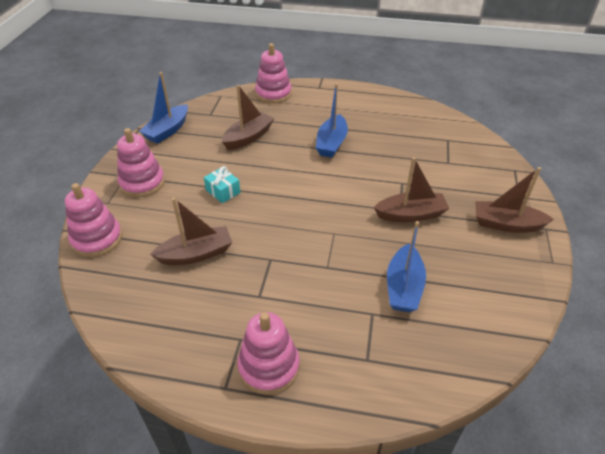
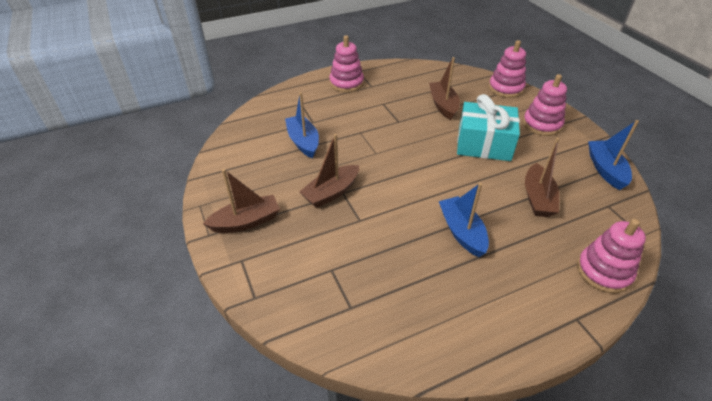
camera: 145 degrees right, 0 degrees up
(196, 254) = (443, 105): brown boat -> brown boat turned 135 degrees clockwise
(223, 191) = (484, 144): turquoise gift -> turquoise gift, size x2.14

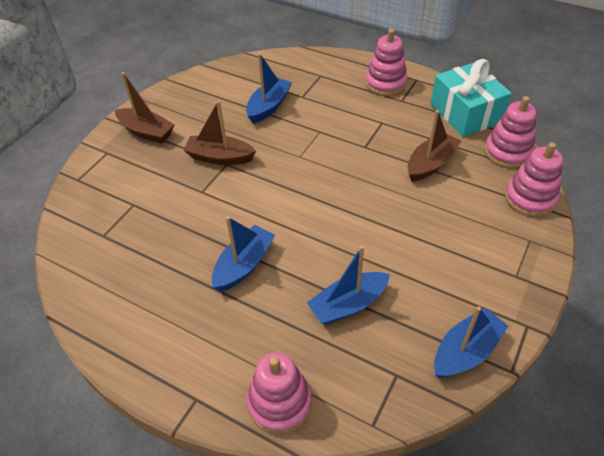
camera: 55 degrees right, 5 degrees up
(484, 144) = (396, 225): turquoise gift -> turquoise gift (465, 113)
(537, 198) = (348, 304): brown boat -> blue boat
(542, 124) = (492, 259): pink stacking toy -> pink stacking toy (507, 152)

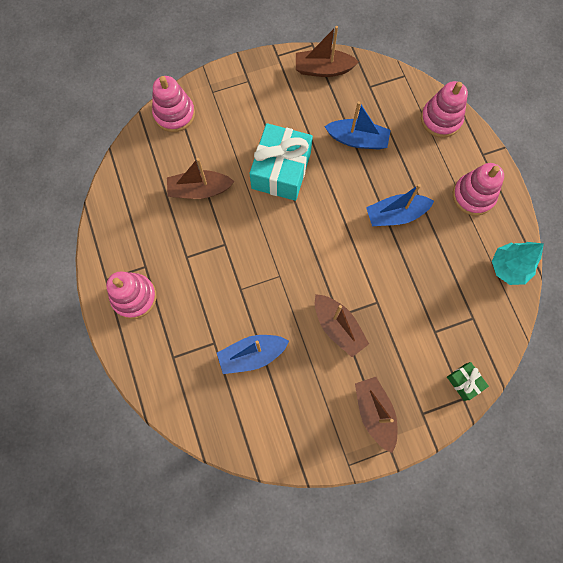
camera: 140 degrees left, 25 degrees up
(83, 189) = (464, 382): none -> green gift
(90, 299) = (508, 267): none -> turquoise tree
(465, 113) = (118, 211): turquoise gift -> turquoise gift (281, 170)
(465, 351) = (323, 69): blue boat -> brown boat
(507, 152) = (139, 155): pink stacking toy -> pink stacking toy (473, 196)

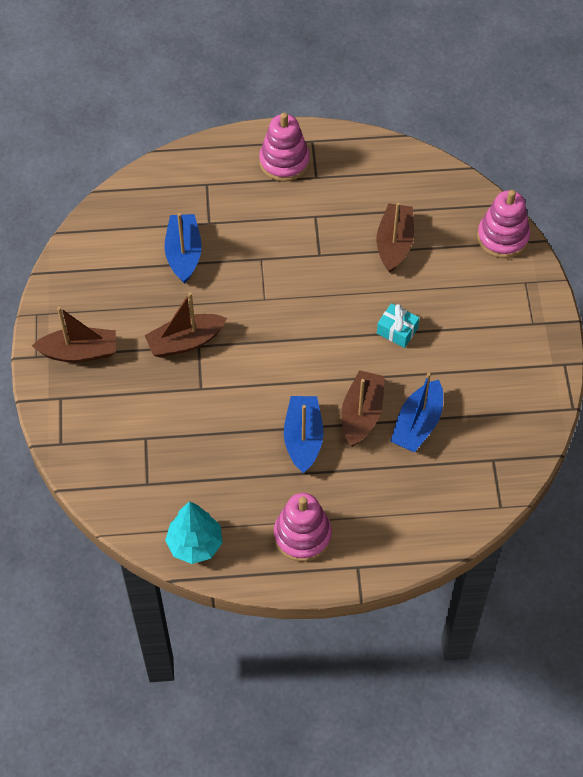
camera: 105 degrees right, 15 degrees down
(281, 170) = (397, 331): turquoise gift -> turquoise gift, size x0.47
(323, 69) = (531, 411): brown boat -> brown boat (361, 414)
(441, 119) = (422, 531): pink stacking toy -> none
(464, 382) = (78, 450): green gift -> none

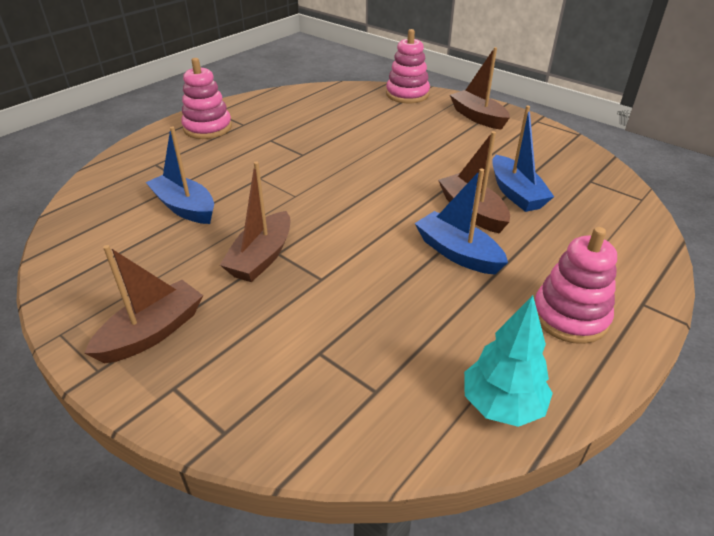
camera: 45 degrees left, 20 degrees down
(394, 243) = (347, 126): brown boat -> brown boat (478, 117)
(397, 331) = (418, 159): turquoise gift -> none

